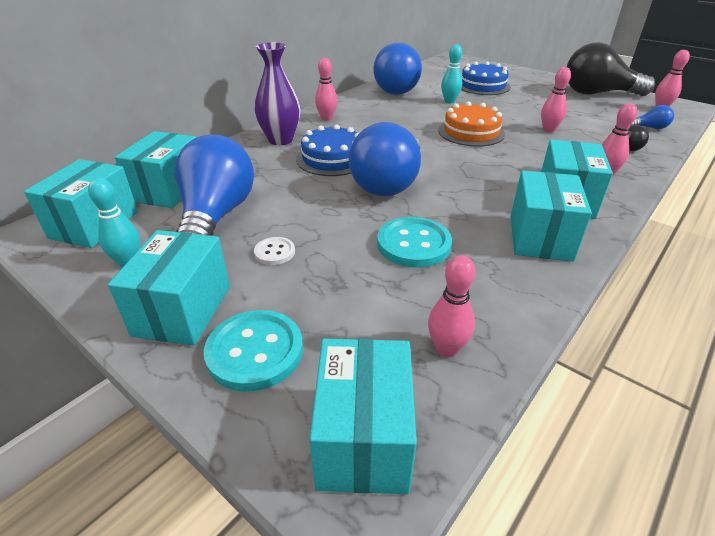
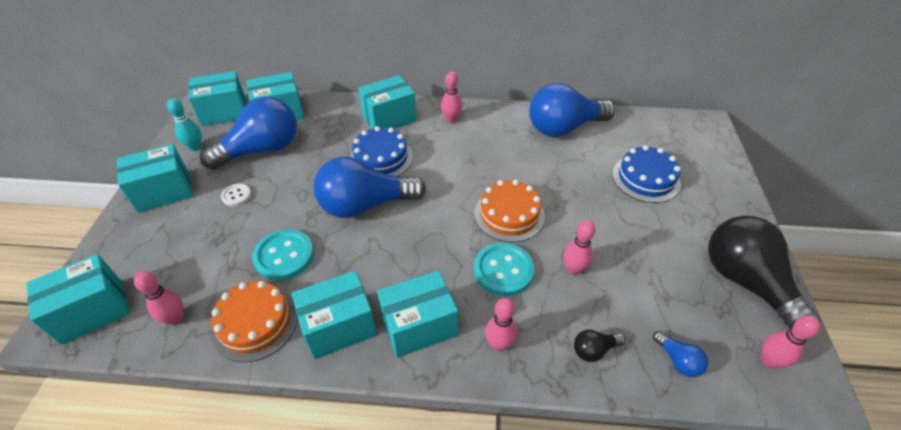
camera: 55 degrees right, 10 degrees up
(255, 352) = (142, 237): turquoise button -> turquoise button (503, 270)
(280, 140) = (389, 118): purple vase -> turquoise box
(449, 101) = (571, 172): turquoise bowling pin -> none
(499, 287) = (255, 322): none -> orange cake

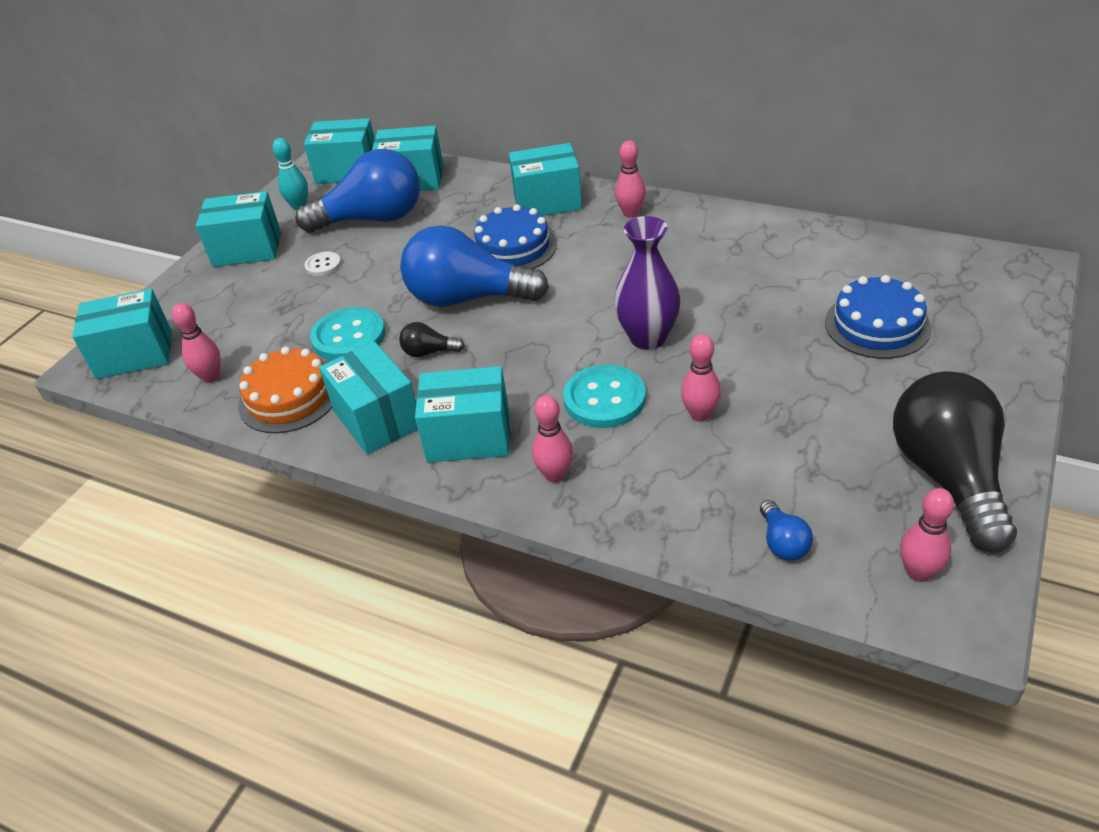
camera: 25 degrees right, 5 degrees down
(339, 326) = (377, 419): turquoise box -> turquoise box turned 60 degrees clockwise
(509, 214) = (648, 338): orange cake -> purple vase
(564, 128) = (790, 244): blue light bulb -> none
(594, 350) = (674, 507): black light bulb -> black light bulb (429, 352)

